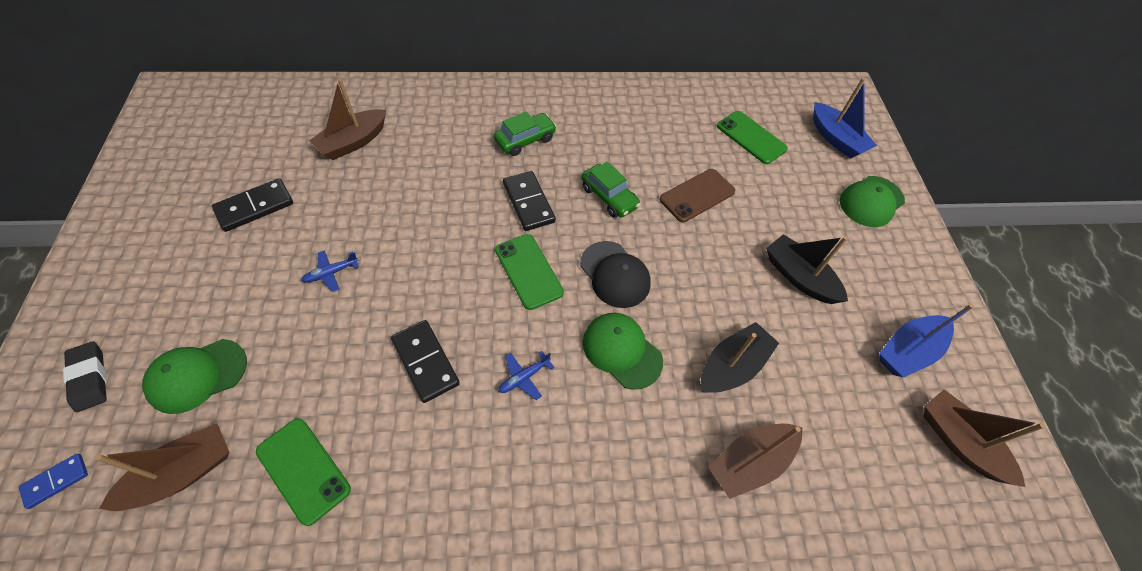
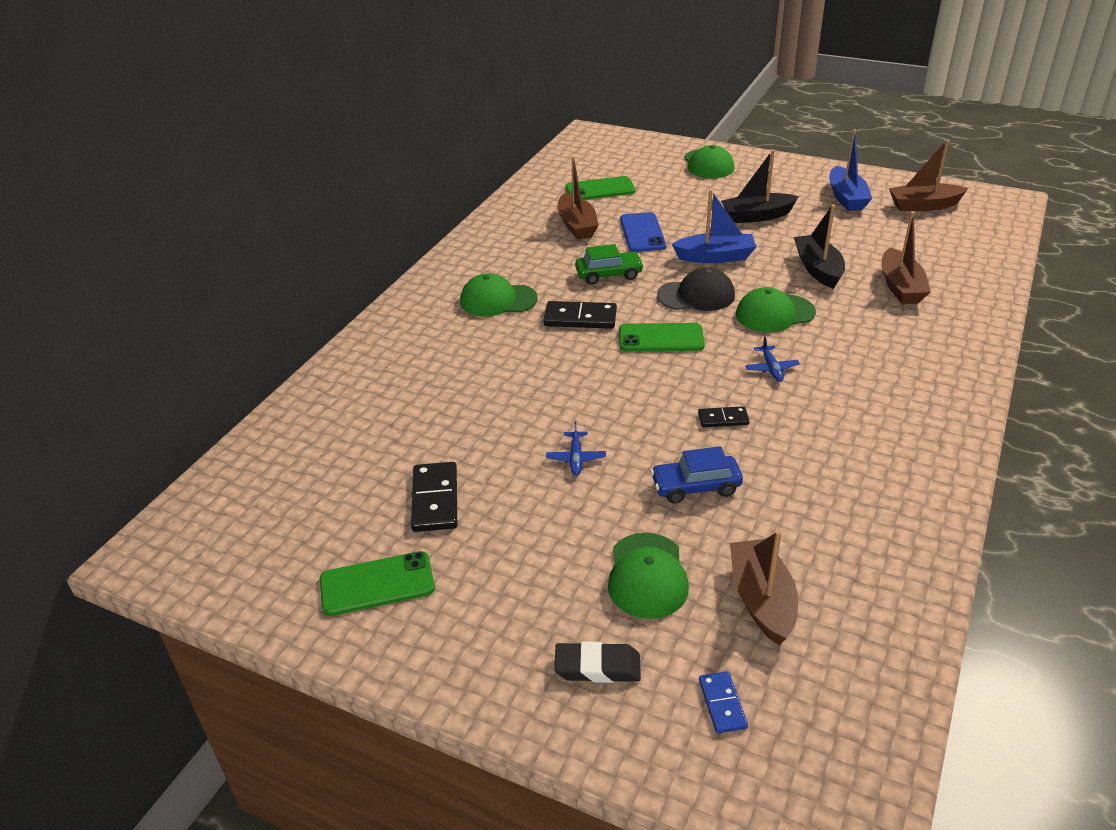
camera: 55 degrees left, 20 degrees down
(303, 470) = (798, 515): green phone -> green phone (377, 584)
(320, 372) = (695, 487): none -> blue car
(353, 142) = (397, 409): brown boat -> brown boat (577, 225)
(425, 362) = (723, 419): black domino -> black domino, size x0.59
(525, 140) = (498, 300): green car -> green cap
(697, 195) = (642, 233): brown phone -> blue phone
(836, 139) = (634, 156): blue boat -> blue boat (715, 257)

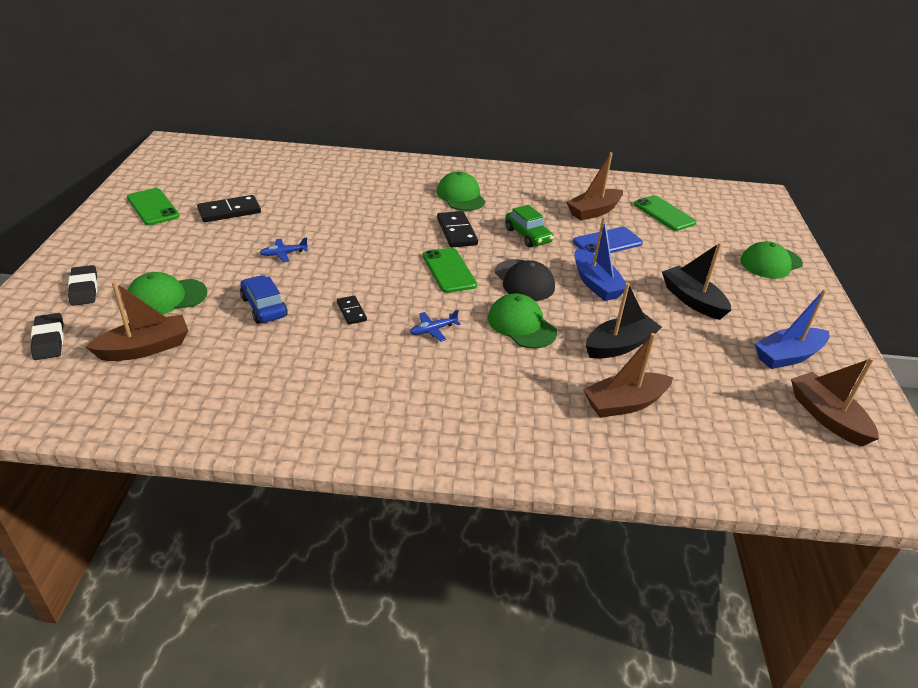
camera: 65 degrees right, 0 degrees up
(722, 704) = (49, 340): blue domino -> black eraser

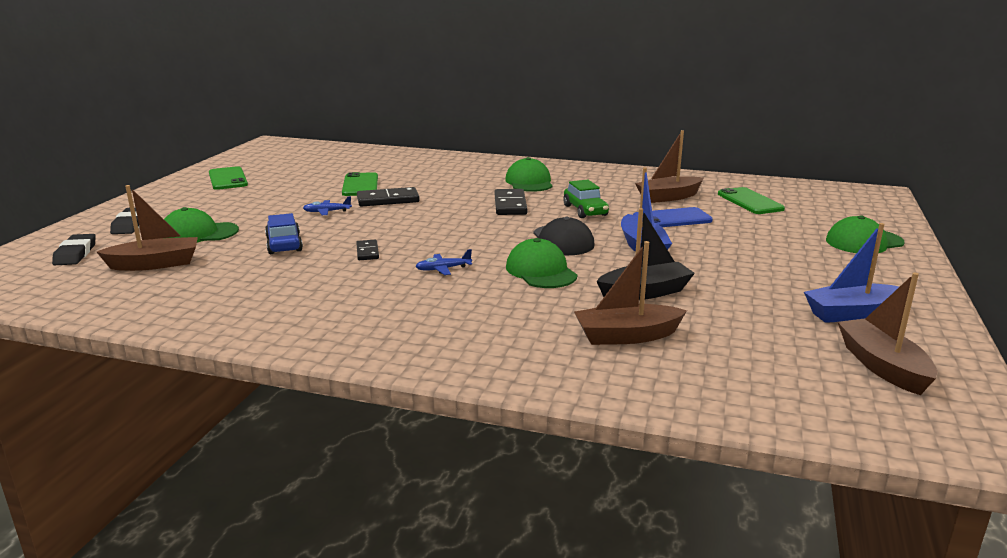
camera: 15 degrees right, 15 degrees down
(229, 211) = (295, 184): black domino -> black domino (388, 200)
(449, 270) = (486, 230): green phone -> green phone (360, 185)
(692, 300) = (751, 264): black boat -> none

